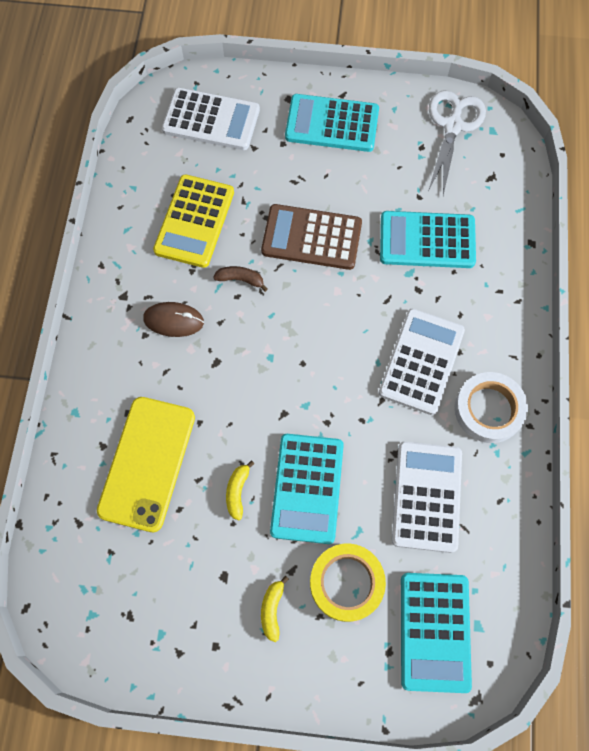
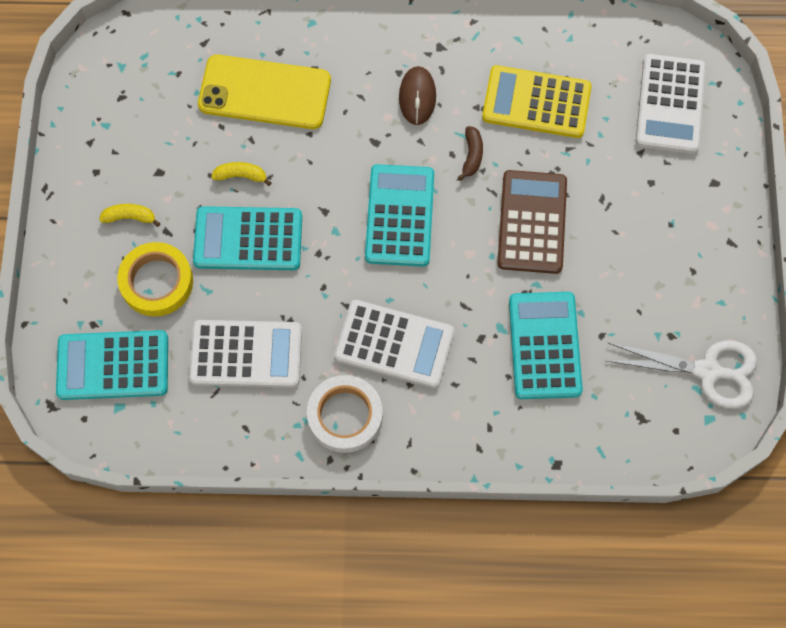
camera: 85 degrees right, 0 degrees up
(332, 124) = (687, 233): turquoise calculator -> turquoise calculator (400, 216)

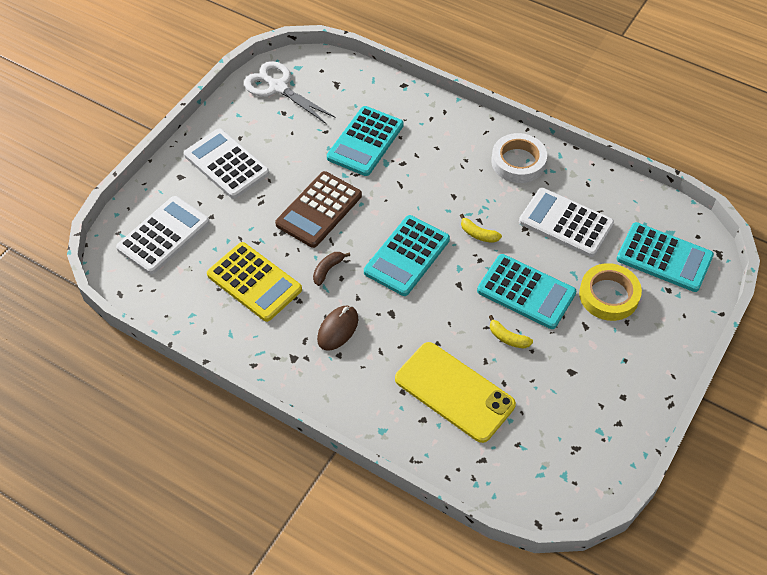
camera: 150 degrees left, 15 degrees down
(130, 217) = (609, 349): yellow banana -> yellow banana (478, 234)
(394, 344) = (461, 184): white calculator -> white calculator (226, 164)

